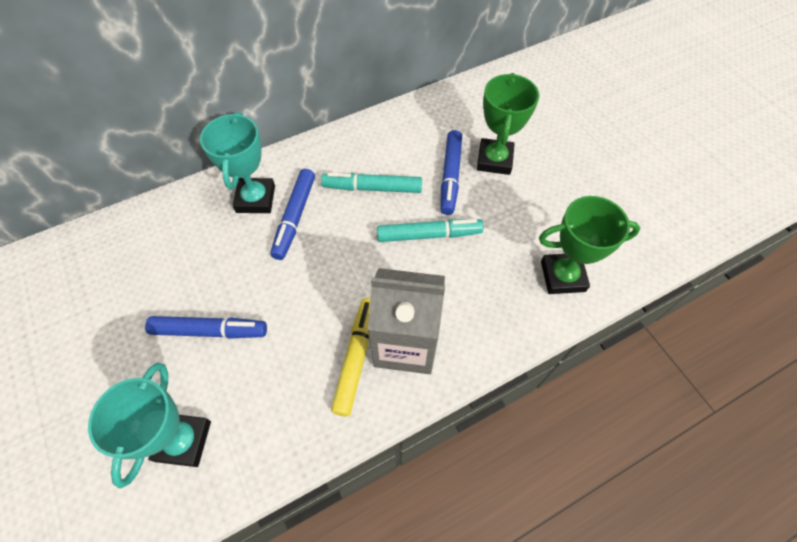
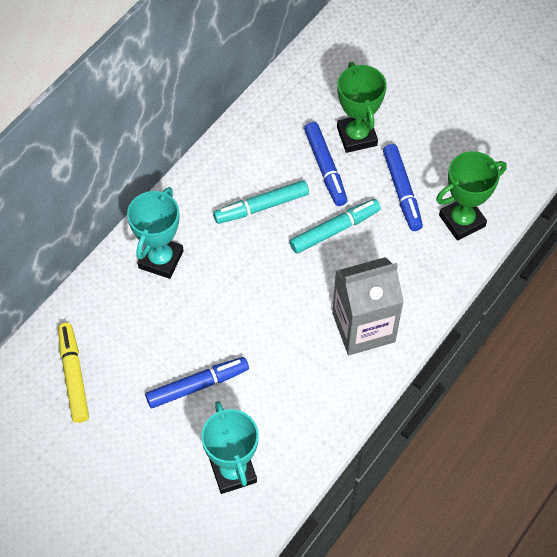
camera: 25 degrees left, 0 degrees up
(256, 199) = (161, 259): turquoise trophy -> turquoise trophy turned 45 degrees clockwise
(295, 217) = (208, 262): blue marker -> blue marker (402, 191)
(356, 358) = (330, 355): yellow marker -> yellow marker (74, 376)

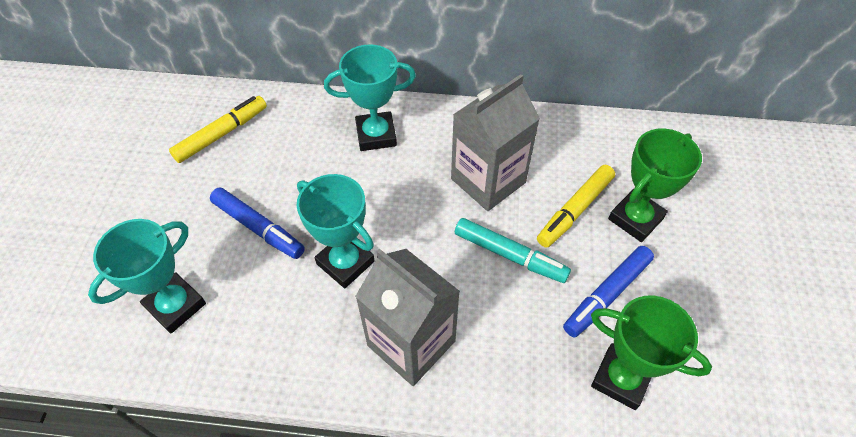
camera: 60 degrees right, 5 degrees down
(261, 206) = (488, 181): turquoise marker -> grey carton
(271, 338) = (345, 262): none -> turquoise trophy
(325, 168) = (575, 210): blue marker -> yellow marker

